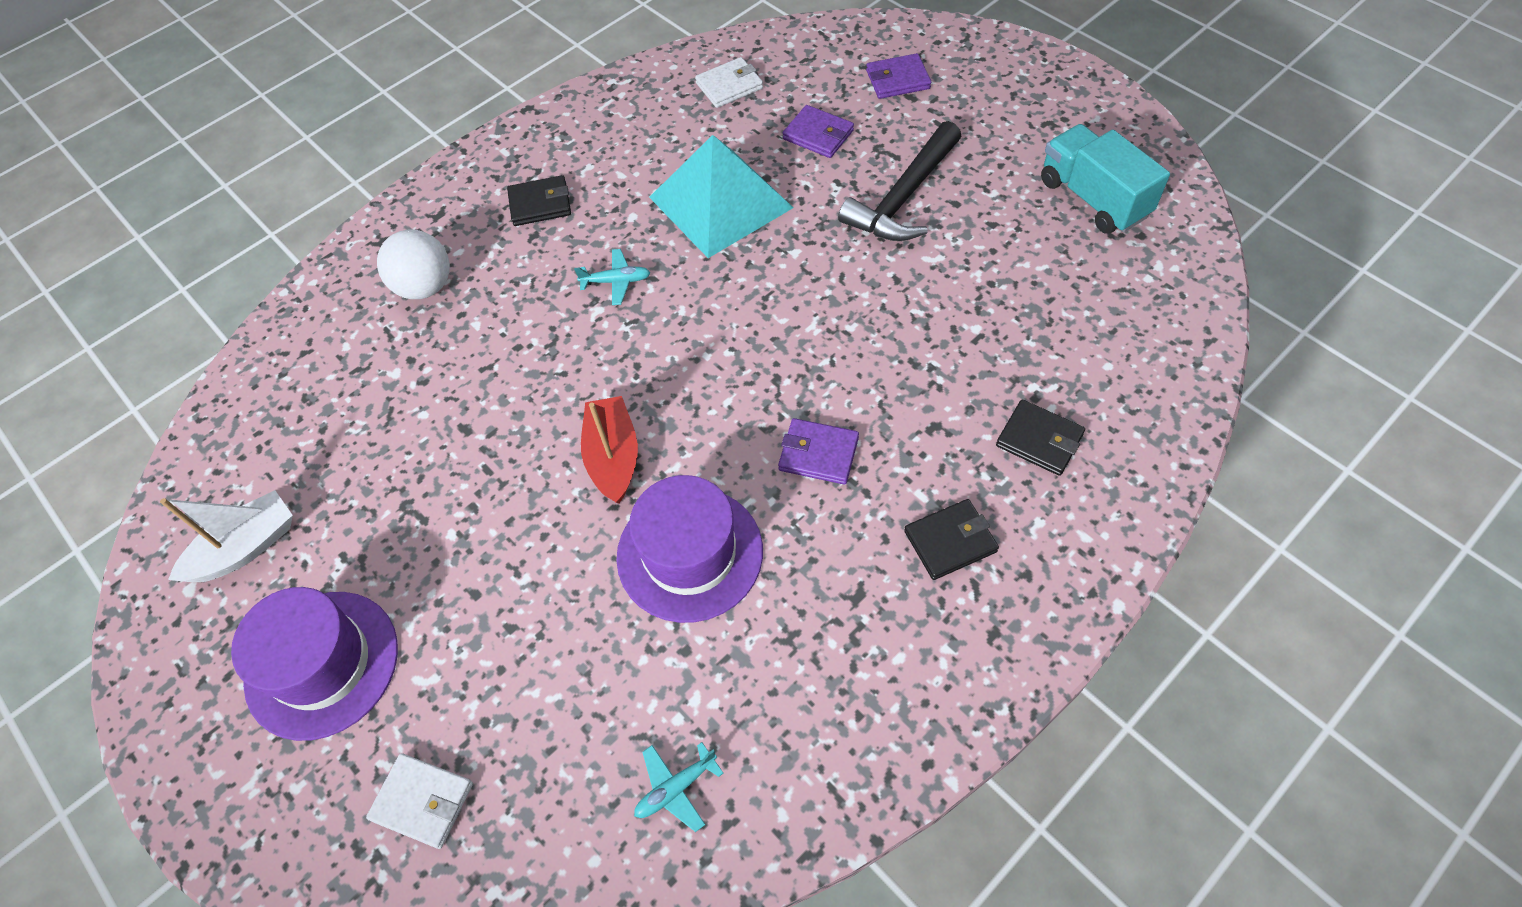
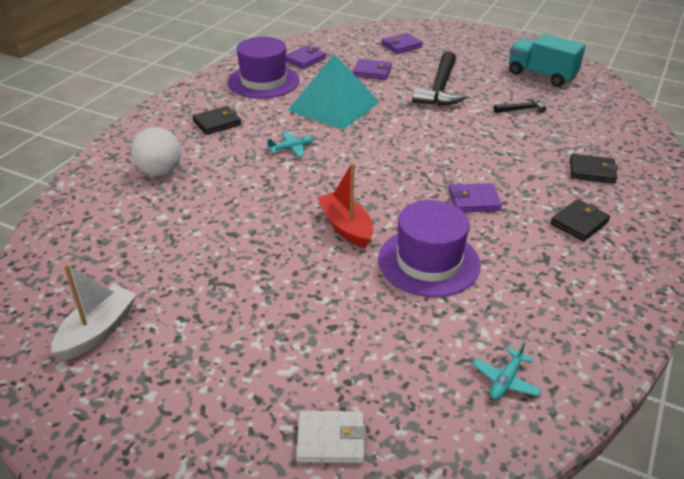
camera: 25 degrees left, 20 degrees down
(322, 664) = (200, 381): purple hat -> purple hat (263, 81)
(729, 86) = (305, 59): white wallet -> purple wallet
(1010, 273) = (521, 109): none -> black hammer

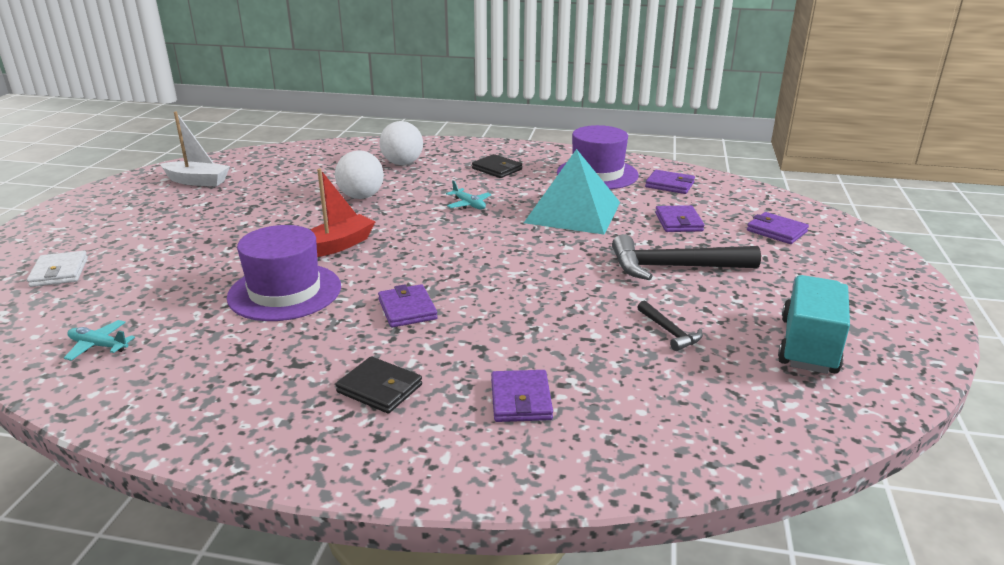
camera: 75 degrees right, 10 degrees down
(235, 205) = (361, 197): none -> white ball
(592, 171) = (521, 400): black wallet -> purple wallet

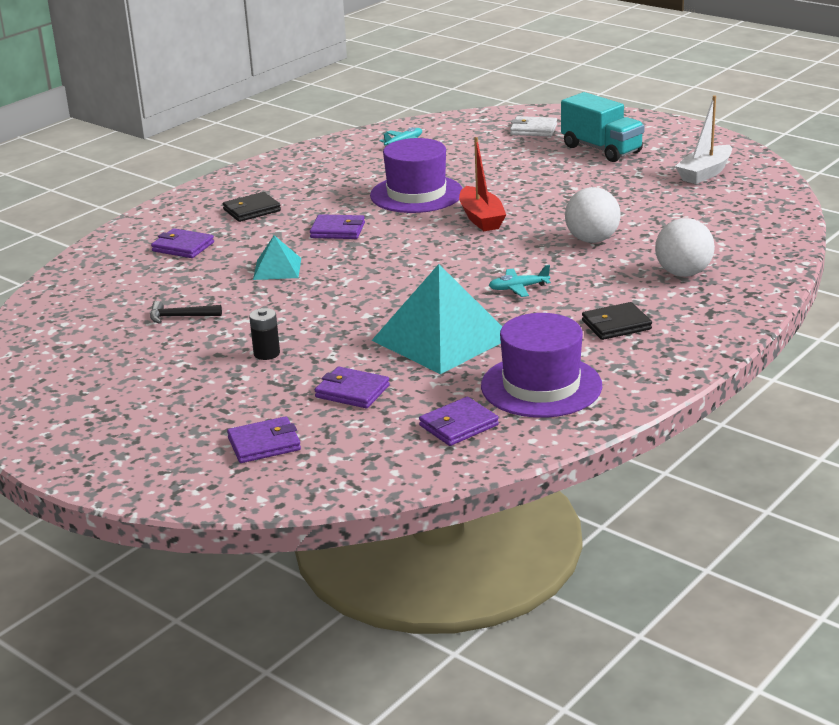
camera: 120 degrees right, 0 degrees up
(523, 314) = (277, 269): none -> turquoise pyramid
(674, 267) = (266, 353): black hammer -> black battery
(808, 345) = (88, 366): turquoise truck -> turquoise truck (601, 149)

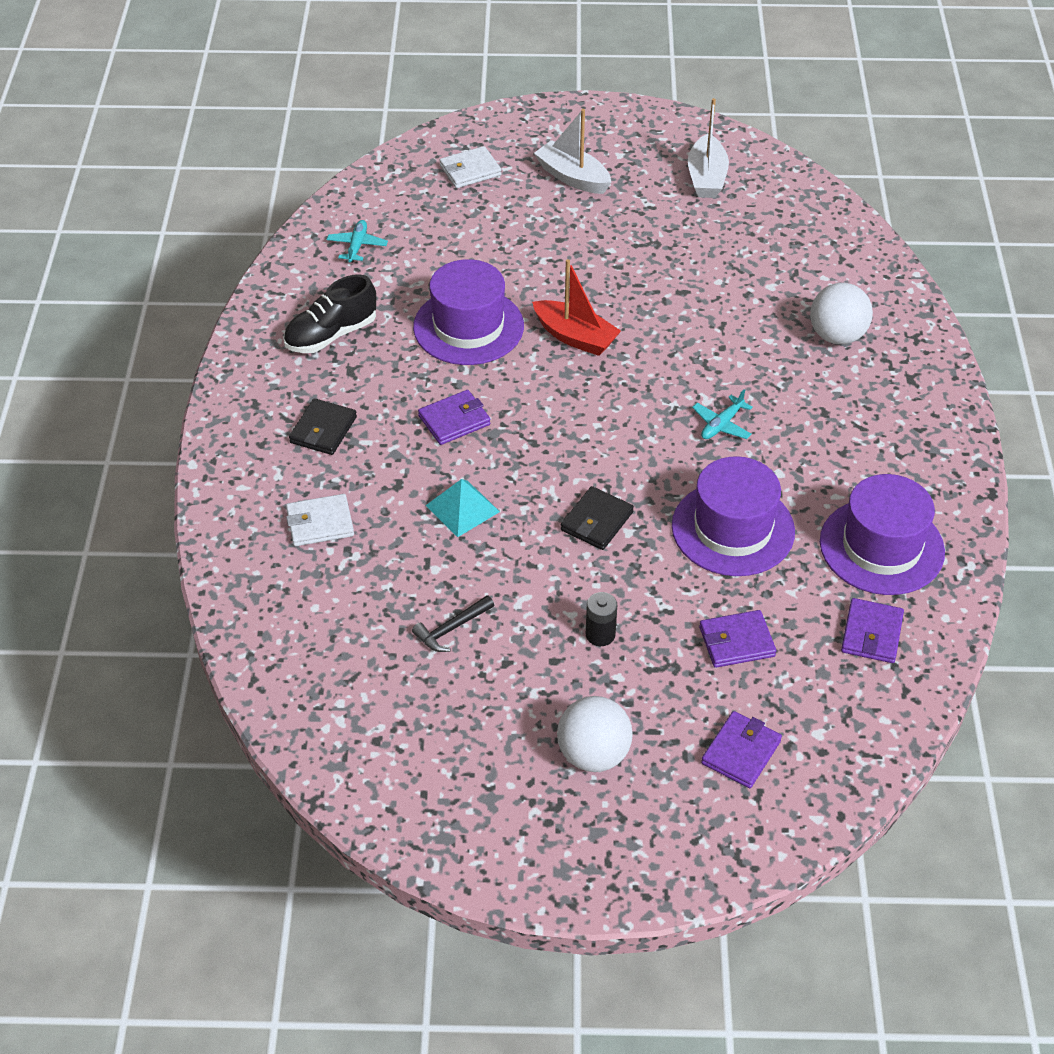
camera: 40 degrees left, 20 degrees up
(183, 247) = (320, 523): purple wallet -> white wallet
(324, 174) = (331, 335): none -> black shoe
(442, 338) = (733, 529): turquoise pyramid -> purple hat
(592, 240) = (711, 323): white ball -> white ball (593, 754)
(601, 149) = (572, 177): turquoise truck -> white boat
(616, 325) = (856, 434): black wallet -> black wallet (597, 521)

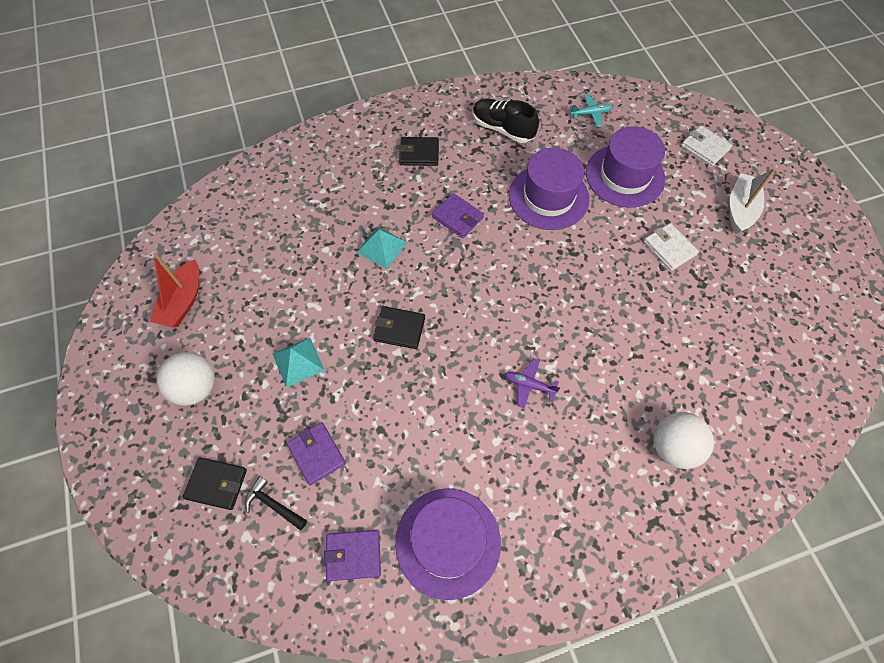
camera: 70 degrees right, 15 degrees up
(320, 523) = (342, 178): white wallet -> white wallet (669, 248)
(451, 629) = (278, 274): black hammer -> black hammer (273, 504)
(575, 337) = (572, 262): red boat -> red boat (183, 301)
(600, 634) = (298, 361): black battery -> turquoise pyramid
(706, 177) = (802, 297): white boat -> none
(721, 425) = (529, 385): turquoise plane -> purple plane
(733, 529) = (425, 422): purple hat -> purple hat (625, 175)
(741, 752) = (217, 484): purple wallet -> black wallet

